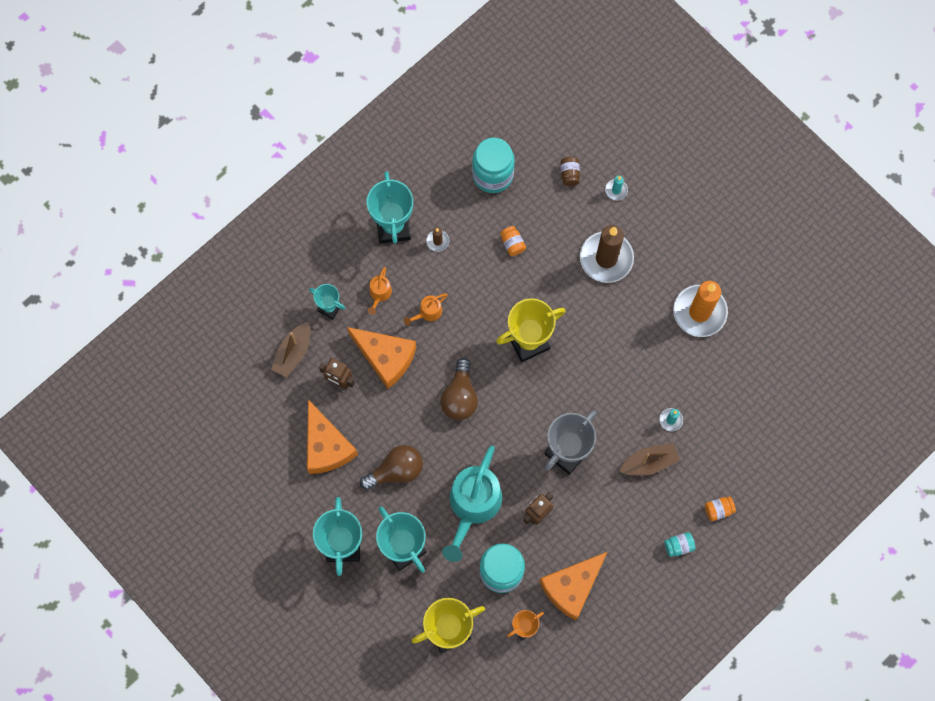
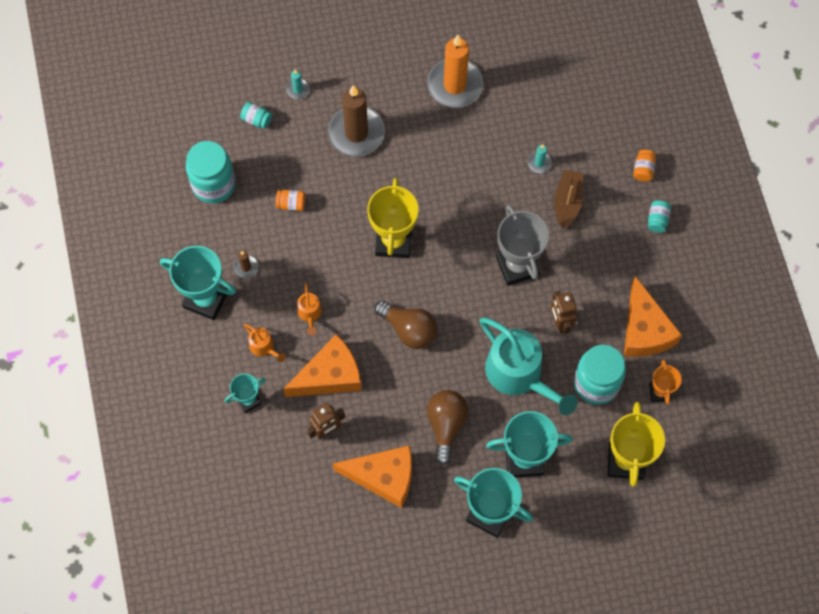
camera: 60 degrees left, 5 degrees down
(293, 353) = (272, 458): brown boat -> none
(569, 174) = (257, 119): brown jar -> turquoise jar

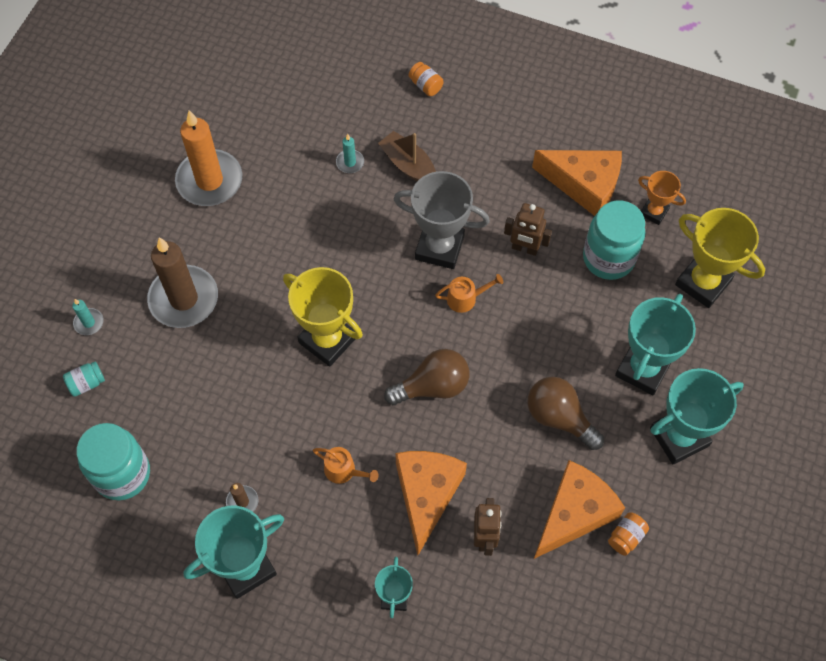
camera: 55 degrees left, 5 degrees down
(264, 347) = (346, 541): orange watering can -> orange watering can (466, 298)
(291, 204) = (208, 410): orange jar -> orange jar (626, 537)
(519, 375) = (553, 317): turquoise watering can -> none
(657, 220) = (483, 106): turquoise jar -> none

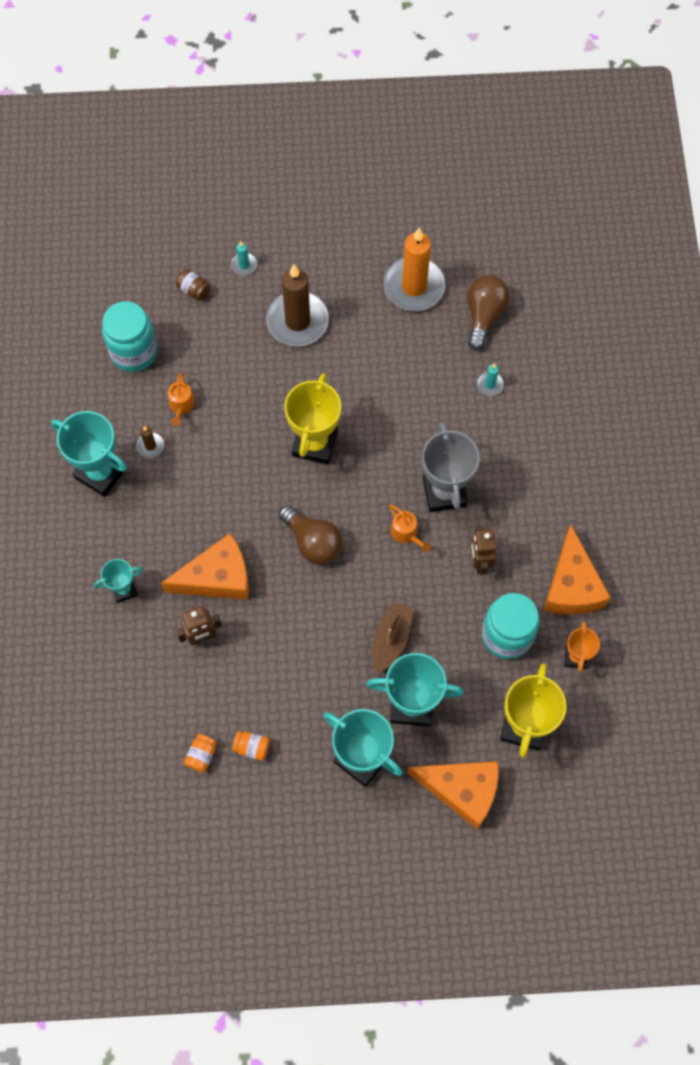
camera: 65 degrees right, 5 degrees up
(86, 383) = (194, 290): turquoise jar -> brown jar
(344, 470) = (209, 507): orange watering can -> orange watering can (181, 406)
(408, 165) = (512, 432): brown boat -> brown boat (391, 639)
(425, 85) = (603, 410): orange jar -> orange jar (201, 755)
(559, 418) = (333, 653): brown light bulb -> brown light bulb (484, 315)
(574, 513) = (253, 698): orange cheese -> orange cheese (462, 790)

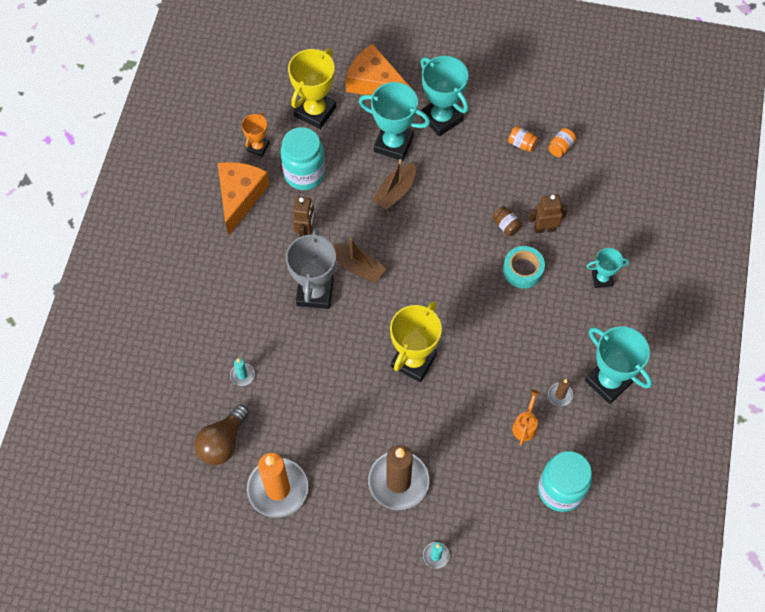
camera: 165 degrees left, 5 degrees down
(194, 290) = (491, 541): brown jar -> brown jar (506, 225)
(217, 577) = (523, 270): orange cheese -> turquoise tape
(313, 542) = (437, 279): brown light bulb -> none
(406, 533) = (357, 267): orange watering can -> brown boat

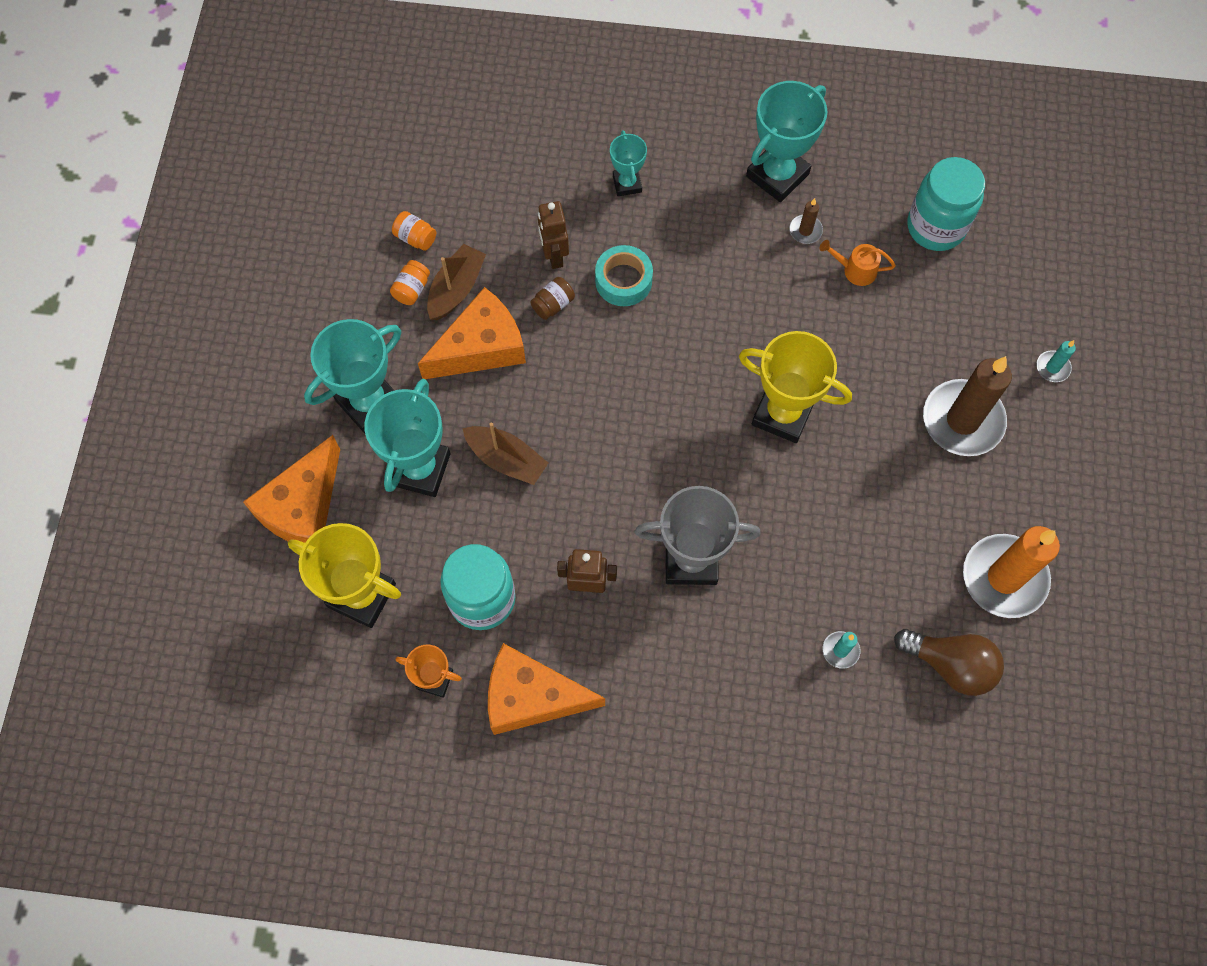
camera: 95 degrees left, 5 degrees up
(357, 267) = (641, 502): brown boat -> brown boat (456, 289)
(476, 181) = (481, 347): none -> orange cheese

